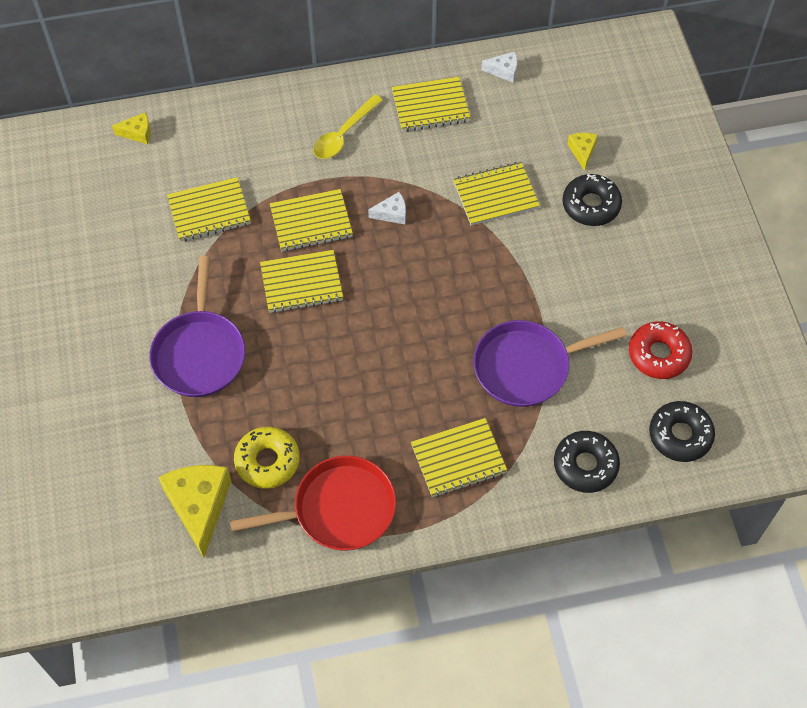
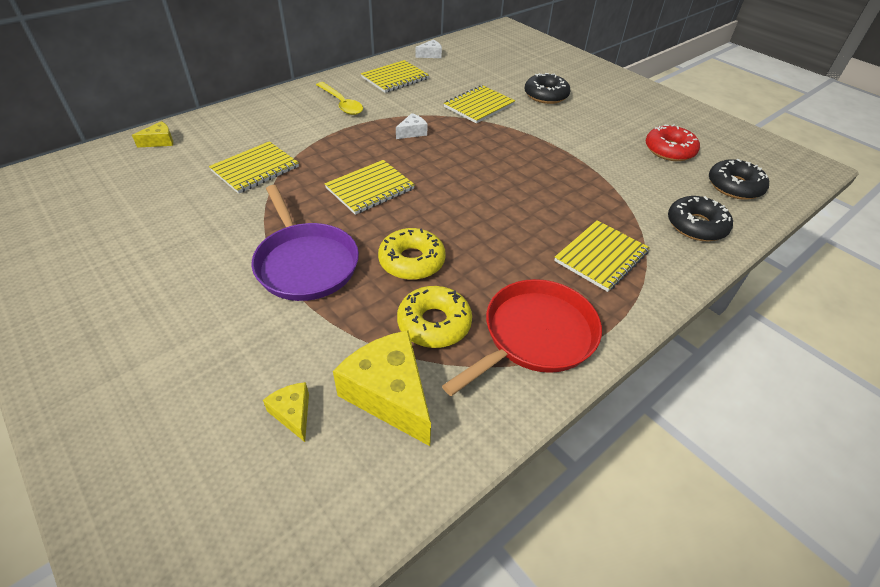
camera: 30 degrees left, 15 degrees down
(288, 389) = (412, 261): none -> yellow donut
(311, 222) = (351, 152): yellow notebook -> none
(343, 134) = (341, 104): yellow spoon -> yellow spoon turned 45 degrees counterclockwise
(526, 367) = (591, 184): purple pan -> none
(582, 151) = (515, 75): yellow cheese -> yellow cheese (293, 414)

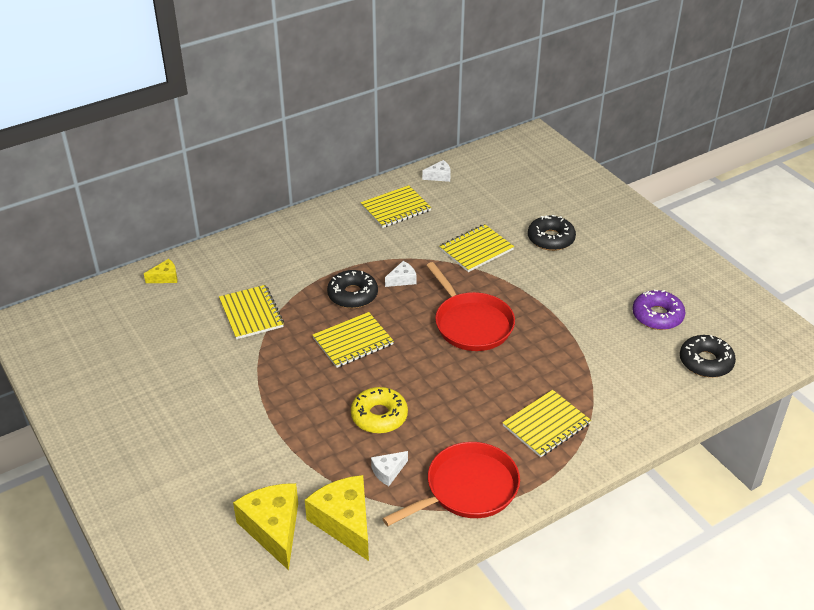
camera: 10 degrees right, 5 degrees down
(255, 169) = (251, 313): yellow notebook -> yellow notebook turned 75 degrees counterclockwise
(293, 414) = (273, 529): yellow cheese -> yellow cheese, size x2.04
(306, 263) = (290, 411): purple pan -> none
(341, 104) = (337, 240): yellow spoon -> none
(434, 323) = (388, 471): yellow donut -> white cheese
(491, 166) = (471, 324): none -> red pan
(669, 150) = (657, 316): red donut -> purple donut
(696, 225) = (647, 401): black donut -> black donut (352, 295)

